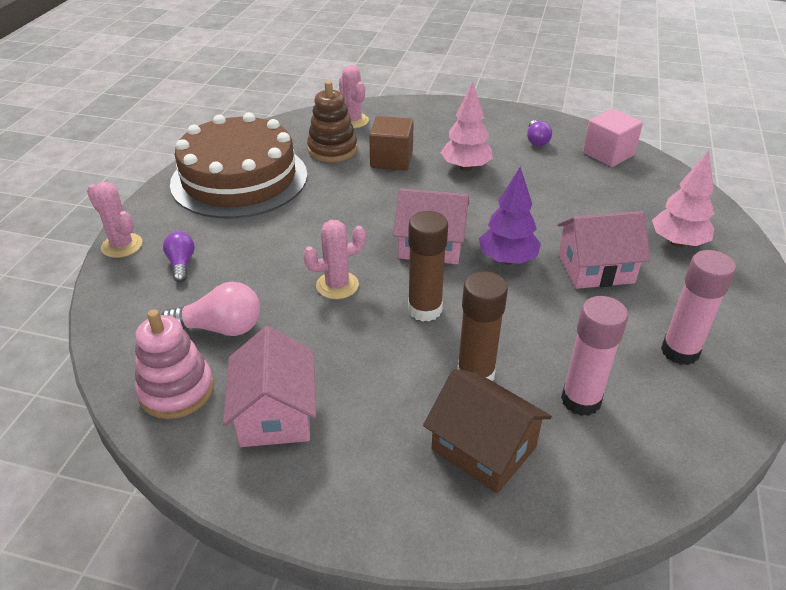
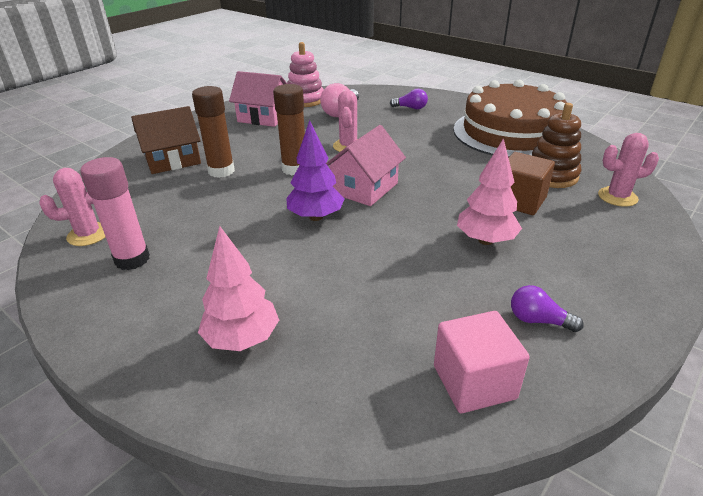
camera: 115 degrees right, 5 degrees down
(122, 245) = (442, 96): pink cactus -> pink cactus (88, 234)
(581, 400) = (157, 199): pink glue stick -> none
(595, 268) = (261, 259): pink house -> none

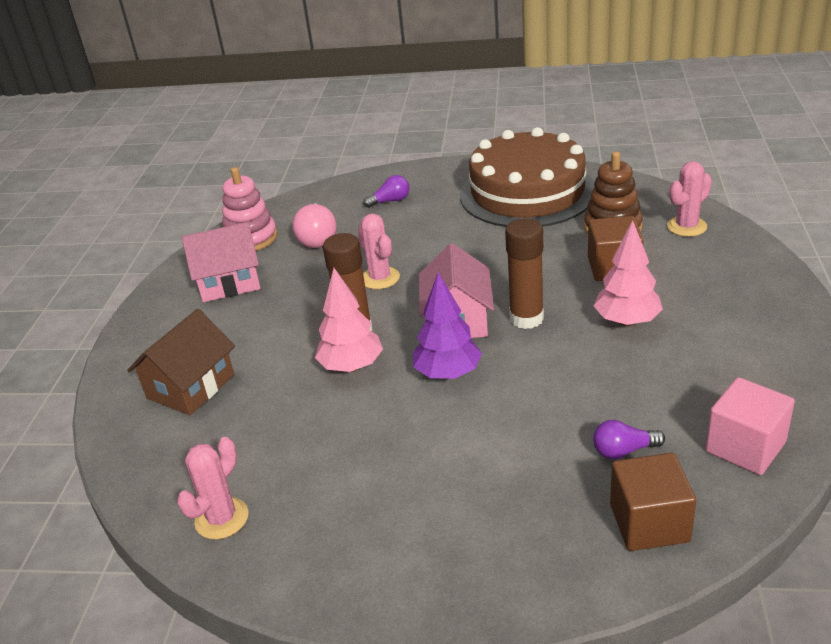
camera: 30 degrees left, 0 degrees up
(132, 259) = (316, 515): pink glue stick -> none
(221, 171) = (273, 372): brown glue stick -> brown glue stick (526, 318)
(242, 339) = (531, 521): pink tree -> pink tree (351, 366)
(320, 393) = (649, 523): none -> brown cube
(538, 320) = (738, 372): purple light bulb -> purple light bulb (623, 451)

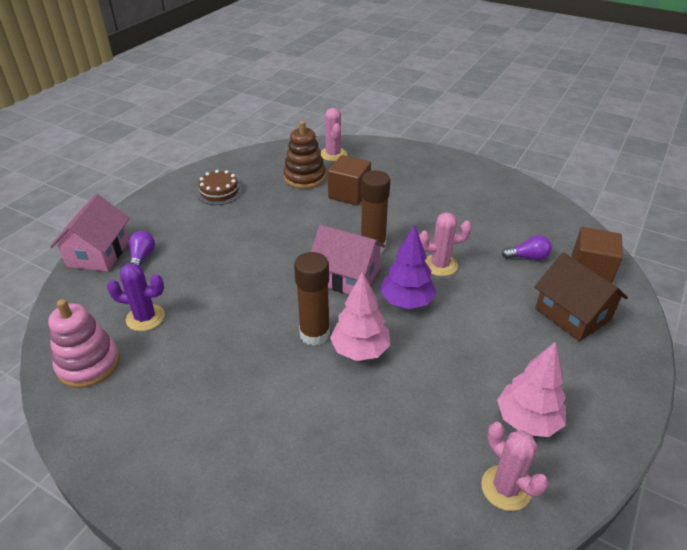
camera: 70 degrees left, 5 degrees up
(190, 386) = (305, 473): brown house -> brown house (572, 314)
(229, 282) = (152, 401): pink house -> pink house (98, 253)
(316, 237) = (145, 318): pink light bulb -> purple cactus
(380, 278) = (253, 298): pink cactus -> pink cactus (440, 265)
(527, 192) = (219, 192): brown cake -> brown cake, size x0.40
(623, 451) = (528, 257): purple light bulb -> purple light bulb turned 105 degrees counterclockwise
(627, 321) = (409, 210): pink tree -> pink tree (527, 420)
(745, 447) = (545, 217): pink cube -> none

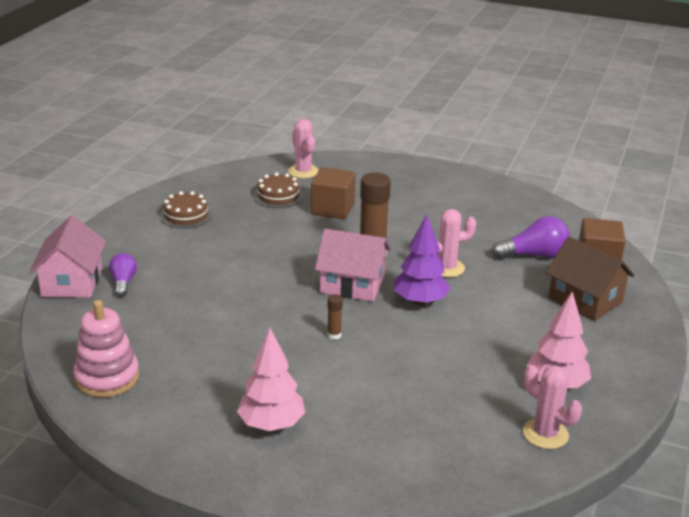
camera: 10 degrees left, 10 degrees down
(145, 318) = (150, 335): purple cactus -> none
(304, 177) = (278, 196): brown stacking toy -> brown cake
(314, 334) = (334, 335): brown glue stick -> brown glue stick, size x0.46
(360, 350) = (384, 344): pink tree -> pink tree (271, 425)
(528, 257) = (534, 255): purple light bulb -> purple light bulb, size x1.58

